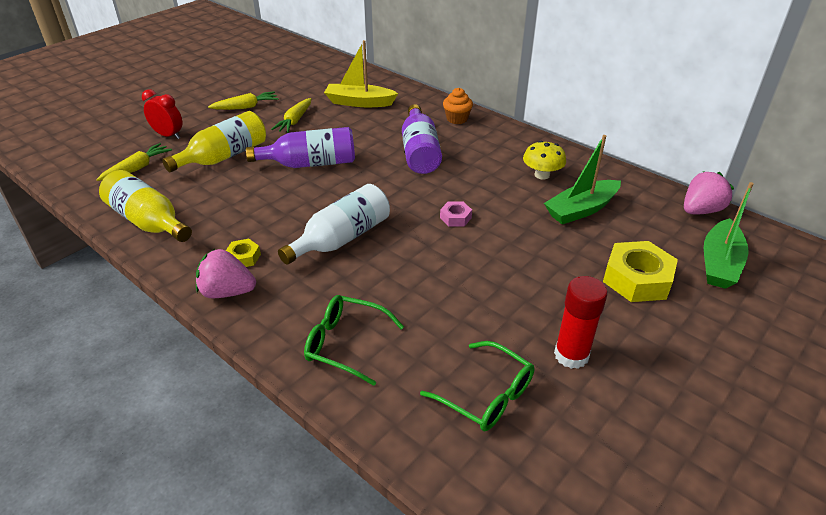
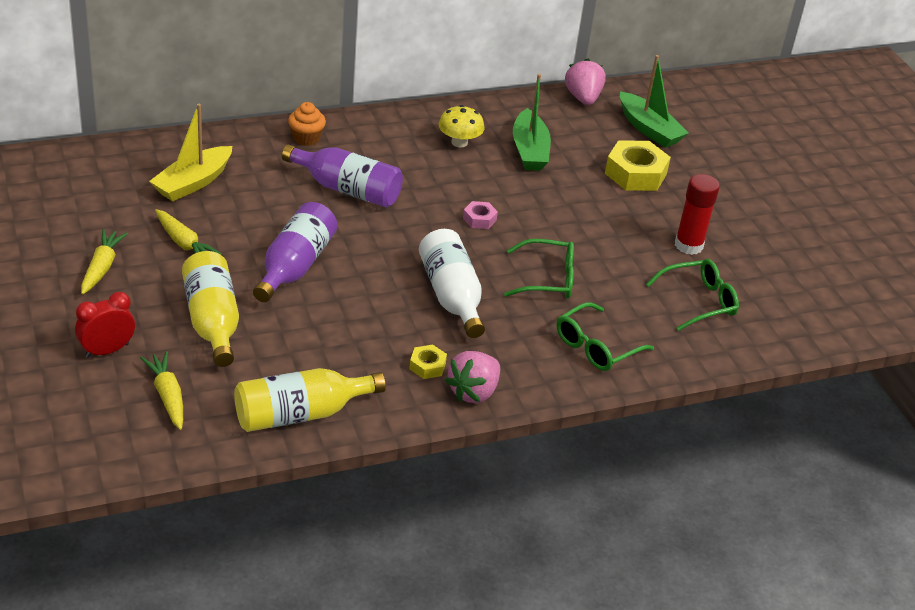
camera: 65 degrees left, 0 degrees up
(415, 280) = (547, 279): none -> green glasses

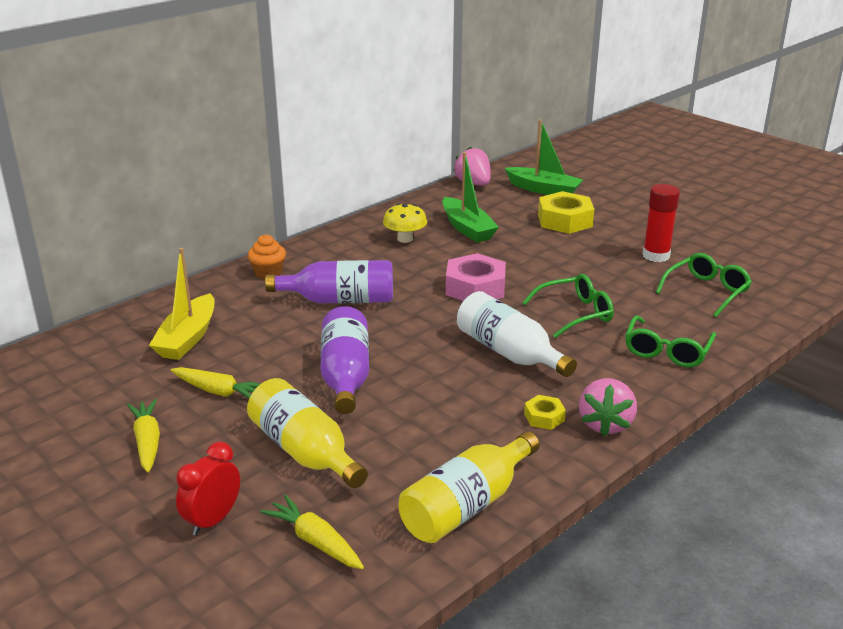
camera: 20 degrees left, 10 degrees down
(479, 219) = (475, 288): pink nut -> pink nut, size x2.00

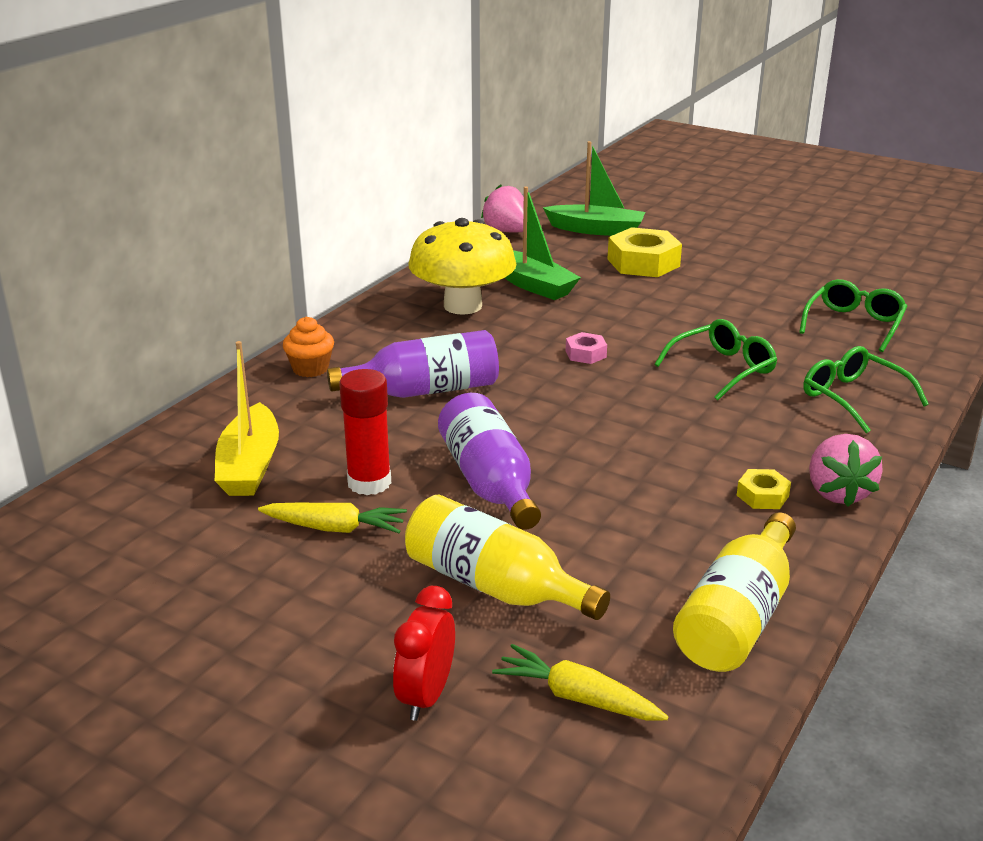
camera: 15 degrees left, 0 degrees up
(147, 442) = (274, 609): yellow carrot -> none
(405, 239) = (463, 306): yellow mushroom -> yellow mushroom, size x1.86
(475, 288) = (585, 354): pink nut -> pink nut, size x0.50
(509, 353) = (674, 425): white bottle -> none
(656, 256) = (772, 291): red glue stick -> red glue stick (369, 482)
(667, 351) = (853, 398): green glasses -> green glasses turned 135 degrees clockwise

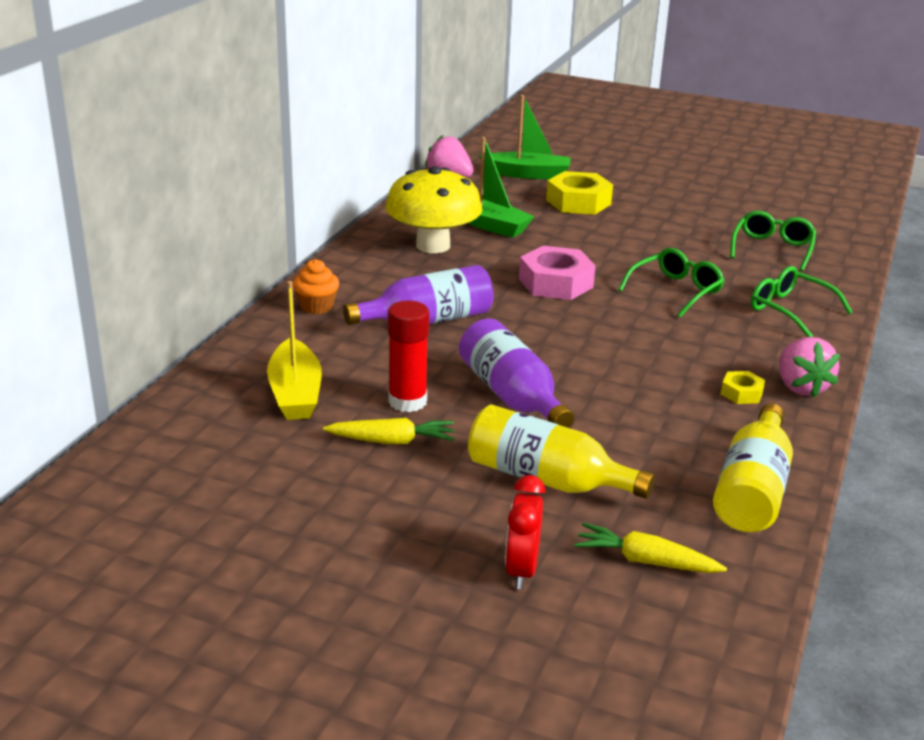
camera: 10 degrees left, 0 degrees up
(585, 354) = (555, 283): pink nut -> pink nut, size x2.00

